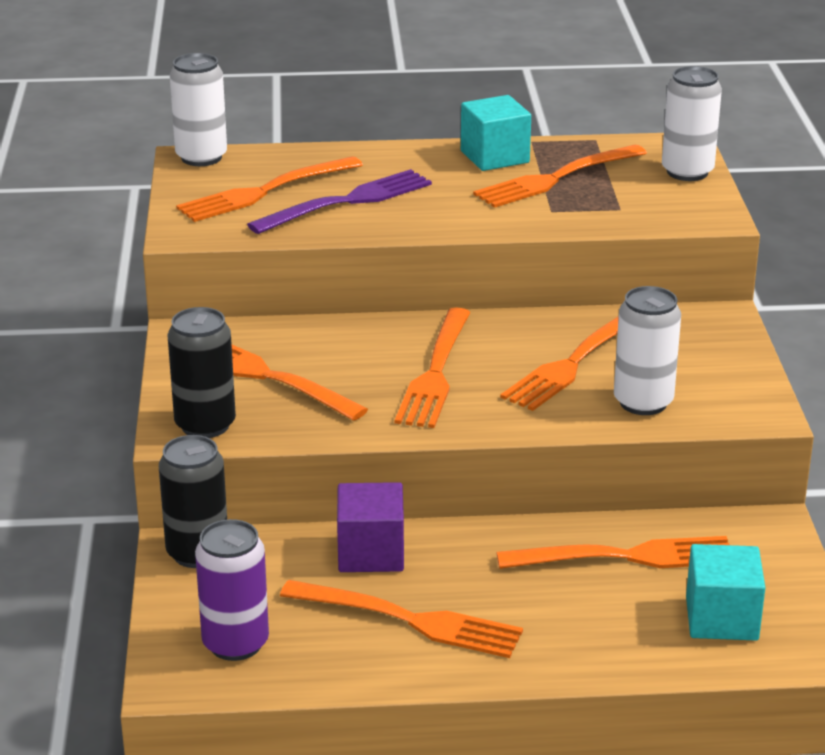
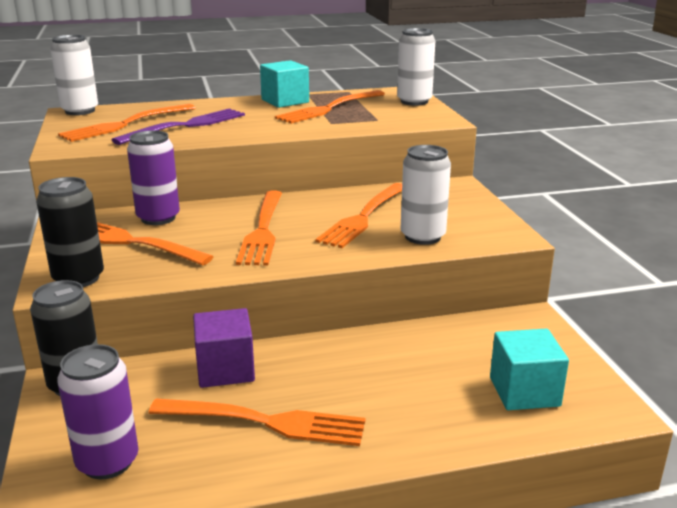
camera: 10 degrees left, 5 degrees down
(302, 340) = (158, 218): none -> purple can
(625, 557) = (431, 352): orange fork -> none

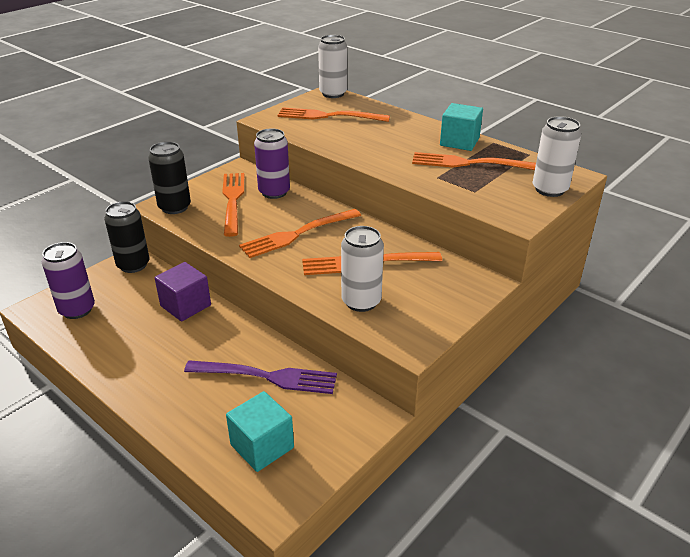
camera: 55 degrees right, 10 degrees up
(186, 126) = (352, 134): purple fork -> purple fork (266, 377)
(265, 422) = (145, 345): orange fork -> none

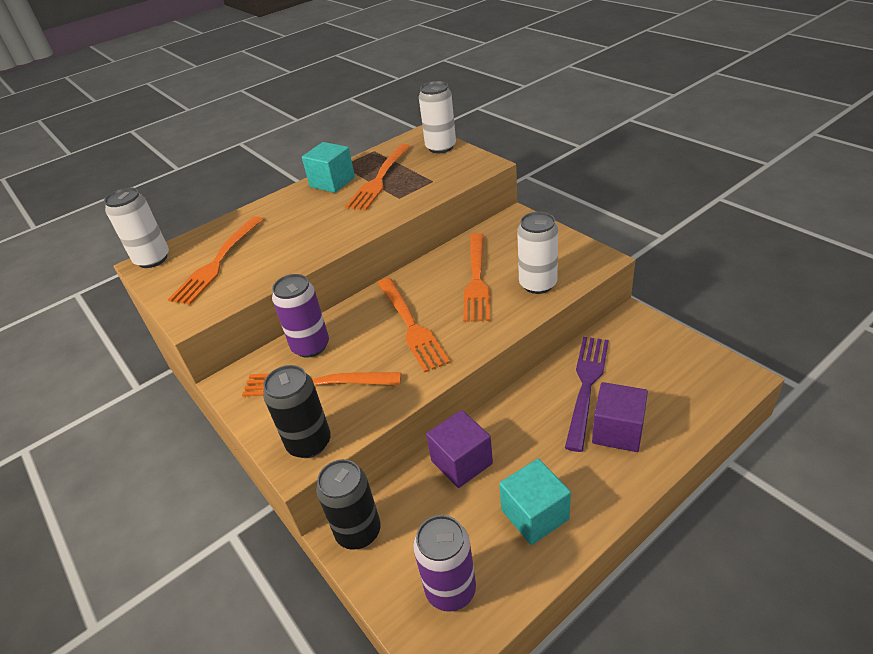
camera: 75 degrees left, 5 degrees up
(207, 397) = (617, 431): none -> purple cube
(262, 446) = (677, 387): turquoise cube -> turquoise cube (535, 514)

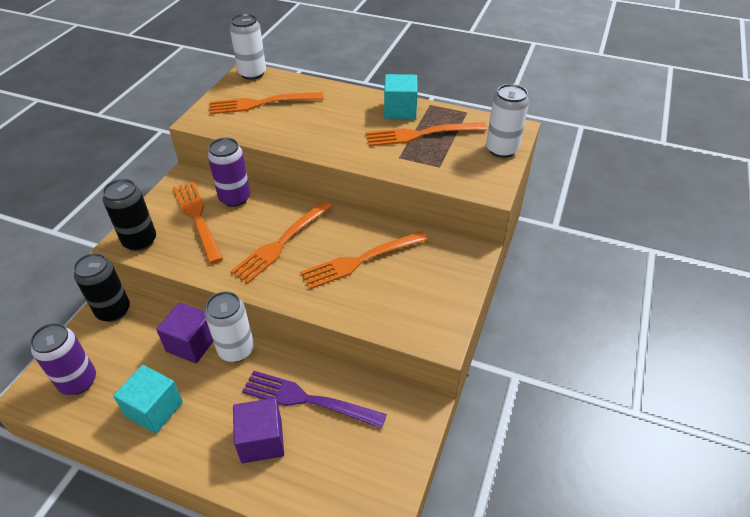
camera: 55 degrees right, 5 degrees up
(538, 284) = (376, 305): white can -> white can (236, 350)
(586, 386) = (308, 400): purple fork -> purple fork turned 150 degrees counterclockwise

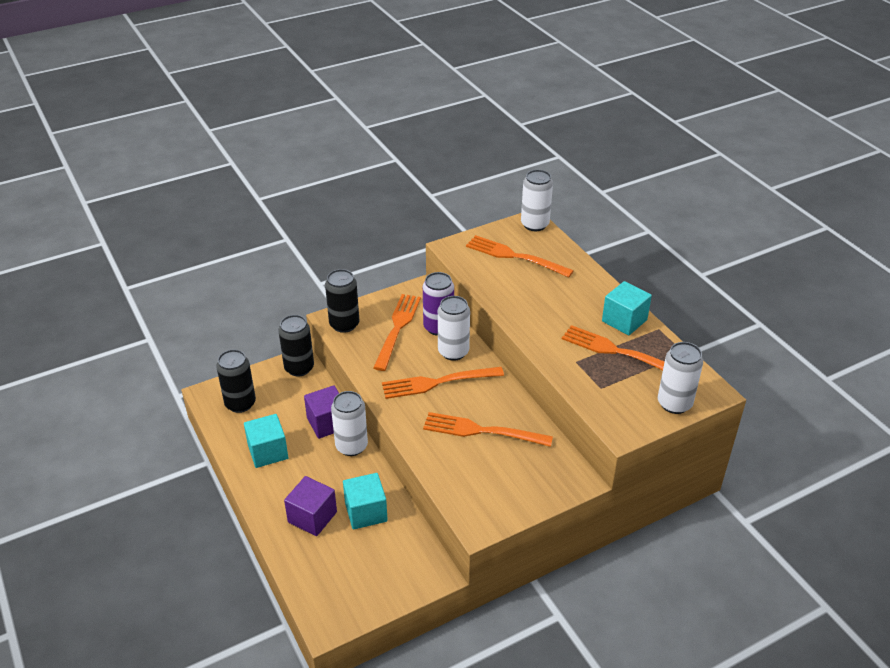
camera: 40 degrees right, 5 degrees down
(78, 381) = (240, 404): purple can -> black can
(269, 211) = (453, 352): none -> white can
(308, 400) = (366, 512): purple fork -> turquoise cube

